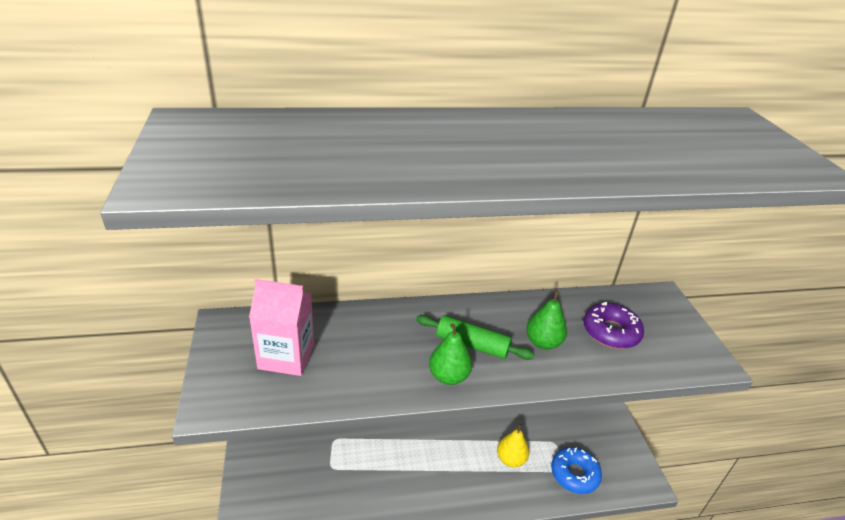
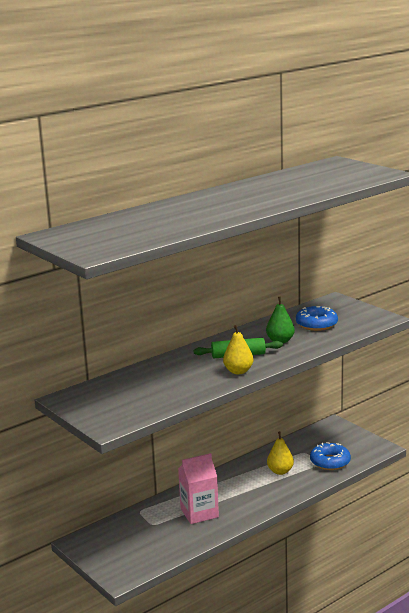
camera: 25 degrees left, 15 degrees down
(286, 356) = (127, 396): pink carton -> pink carton (199, 513)
(448, 376) = (238, 371): green pear -> yellow pear
(611, 332) = (316, 324): purple donut -> blue donut

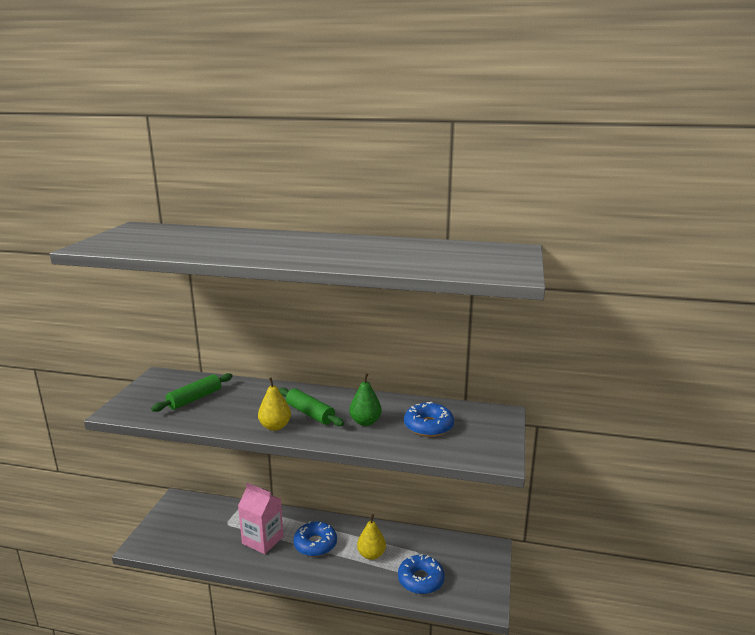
camera: 50 degrees right, 0 degrees up
(140, 391) = (194, 399): none -> green rolling pin
(237, 491) = (315, 544): none -> blue donut

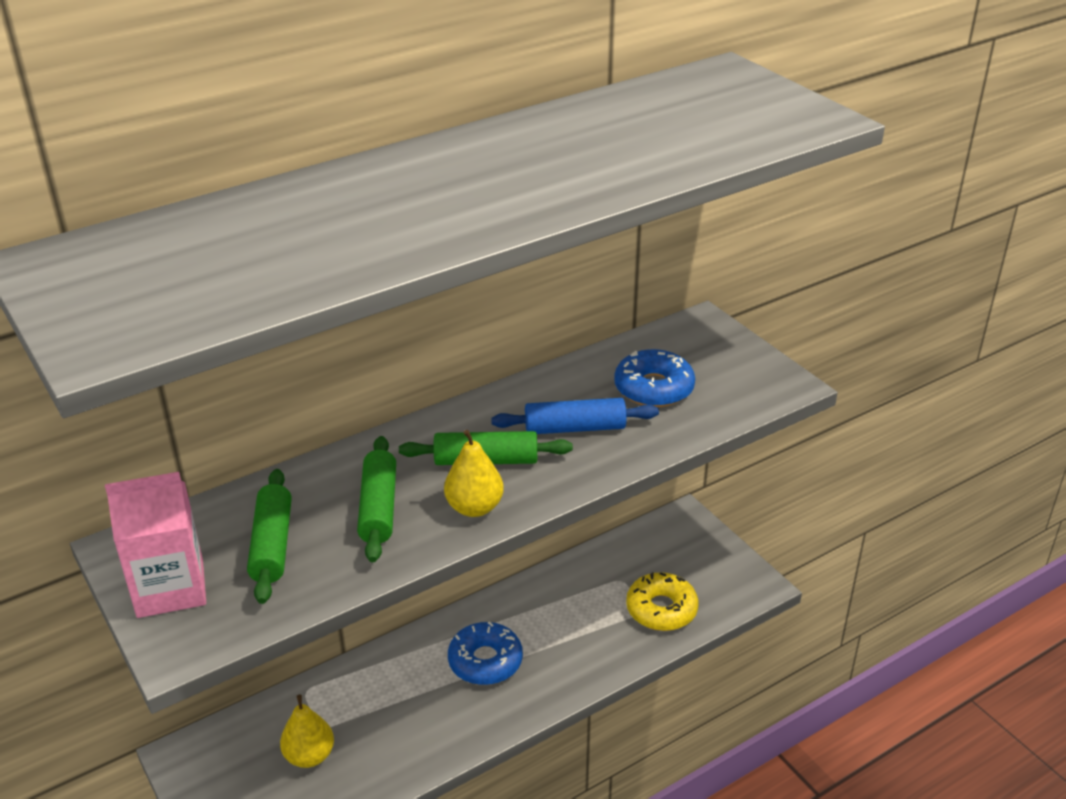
camera: 45 degrees left, 15 degrees up
(245, 407) = (378, 508): none -> green rolling pin
(262, 540) = (408, 708): pink carton -> pink carton (170, 588)
(365, 422) = (575, 428): green pear -> blue rolling pin
(371, 554) = (570, 622): yellow pear -> yellow pear (309, 756)
(420, 580) = (661, 609): blue donut -> yellow donut

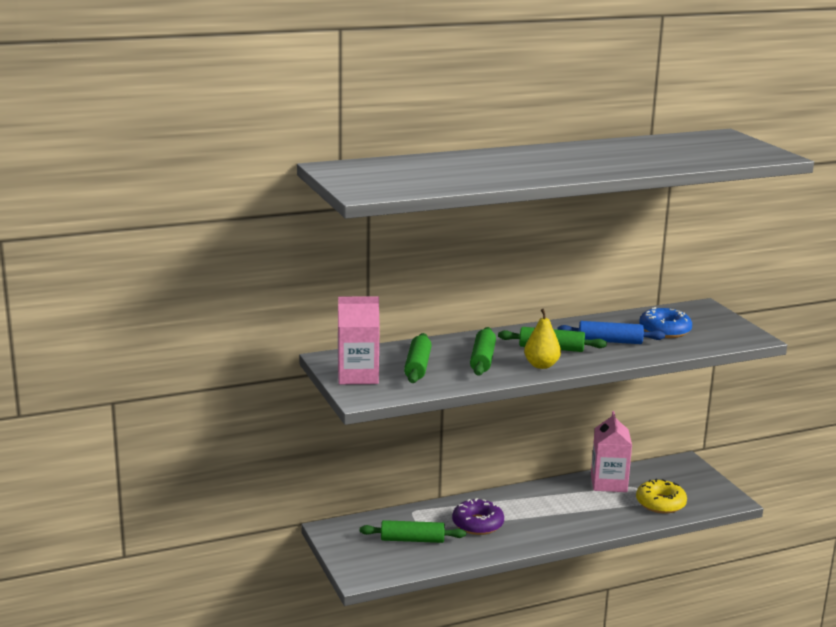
camera: 10 degrees right, 15 degrees down
(309, 756) = (412, 540): yellow pear -> green rolling pin
(405, 702) = (477, 524): none -> purple donut
(485, 661) = (534, 512): blue donut -> none
(584, 580) = (608, 483): none -> pink carton

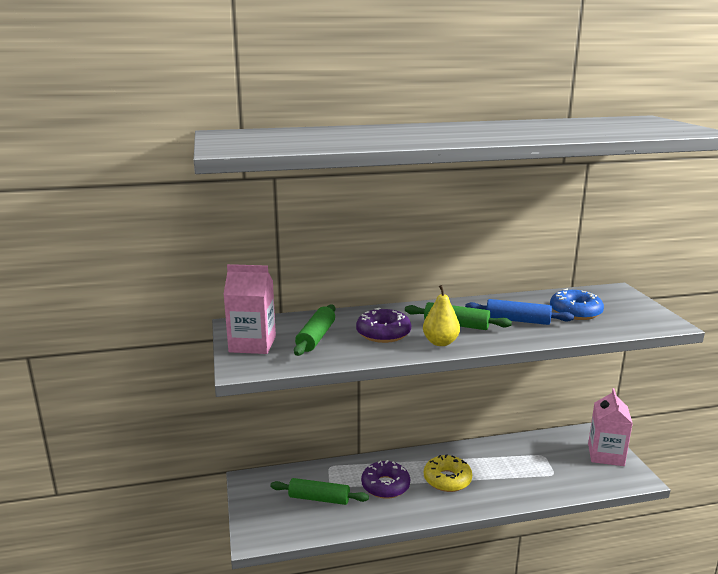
camera: 10 degrees right, 0 degrees up
(482, 359) = (383, 333): green rolling pin -> purple donut
(608, 483) = (519, 450): pink carton -> pink carton (605, 455)
(660, 503) = (566, 476): yellow donut -> yellow donut (447, 479)

